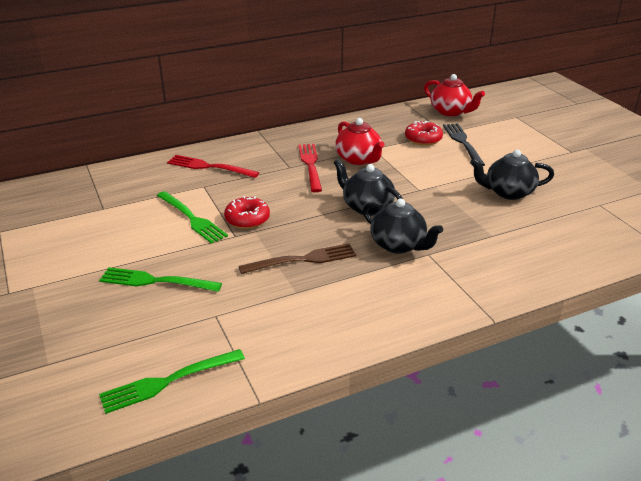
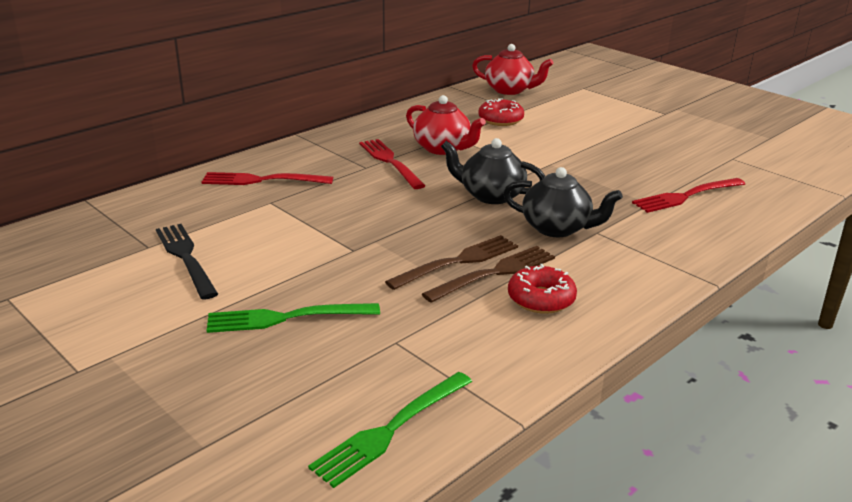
camera: 20 degrees left, 5 degrees down
(192, 218) = (282, 240): green fork -> none
(247, 219) = (355, 229): red donut -> red donut (541, 299)
(323, 274) = (494, 273): none -> brown fork
(463, 143) = (547, 118): black fork -> black fork (186, 258)
(508, 192) = (633, 159): black teapot -> none
(529, 234) = (686, 196): none -> red fork

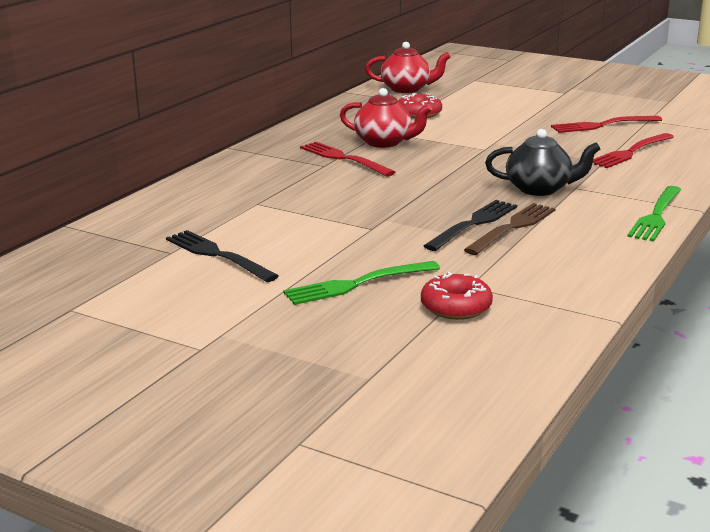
camera: 15 degrees left, 5 degrees down
(262, 180) = (232, 187): red fork -> red fork (602, 125)
(391, 430) = (518, 341): green fork -> green fork (656, 216)
(457, 262) = (473, 224): brown fork -> black fork
(491, 195) = (461, 173): black teapot -> none
(541, 299) = (567, 239): red donut -> red donut (456, 307)

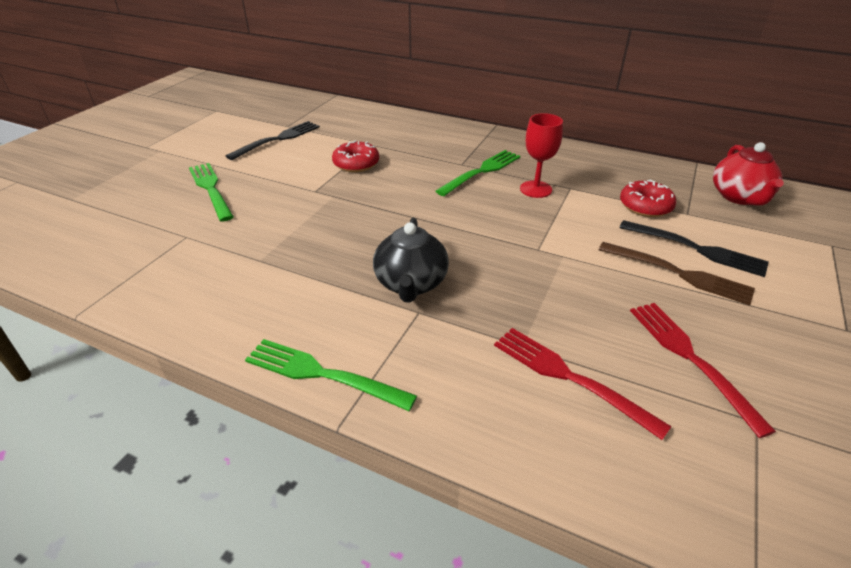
camera: 85 degrees right, 15 degrees up
(344, 158) = (481, 171): red fork -> green fork
(384, 142) = (535, 189): red teapot -> red goblet
(456, 307) = (151, 230): red donut -> red donut (356, 164)
(473, 224) = (316, 239): black fork -> black fork (696, 249)
(512, 227) = (303, 261): brown fork -> brown fork (678, 273)

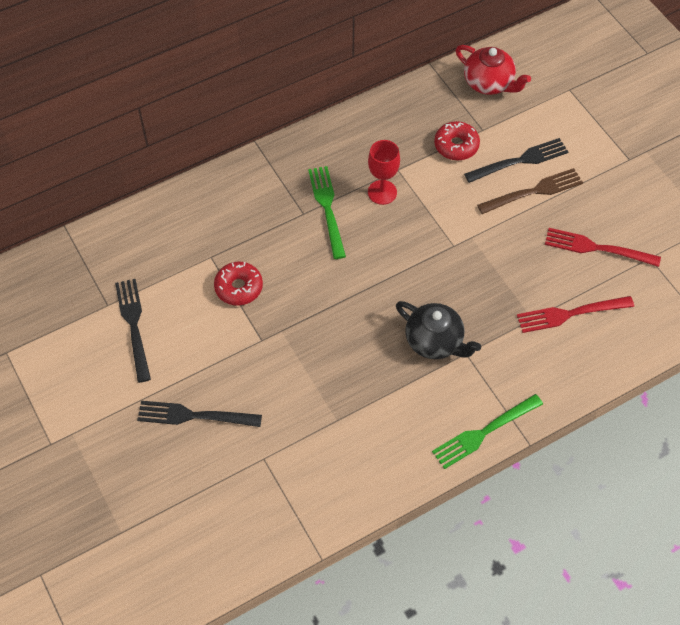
camera: 55 degrees left, 20 degrees up
(211, 189) = (194, 416): green fork -> black fork

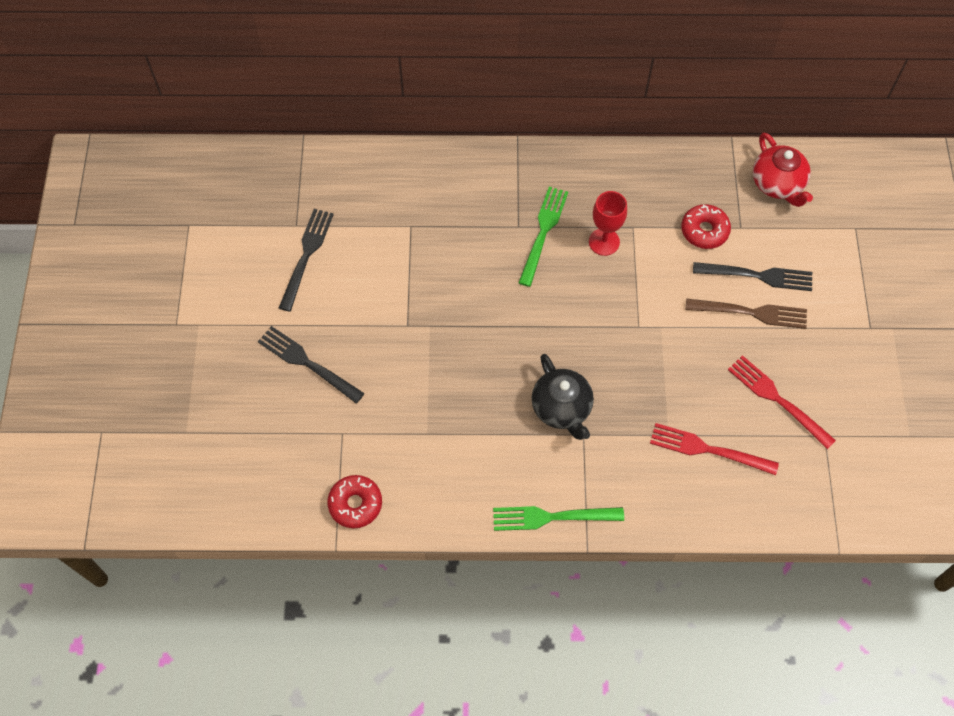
camera: 30 degrees right, 5 degrees up
(239, 287) = (417, 267): red donut -> red donut (355, 504)

